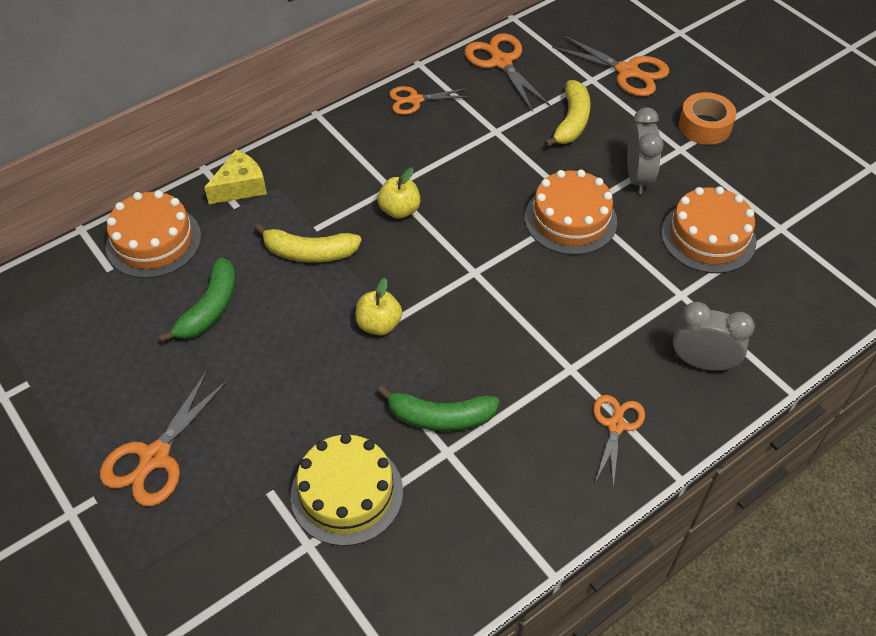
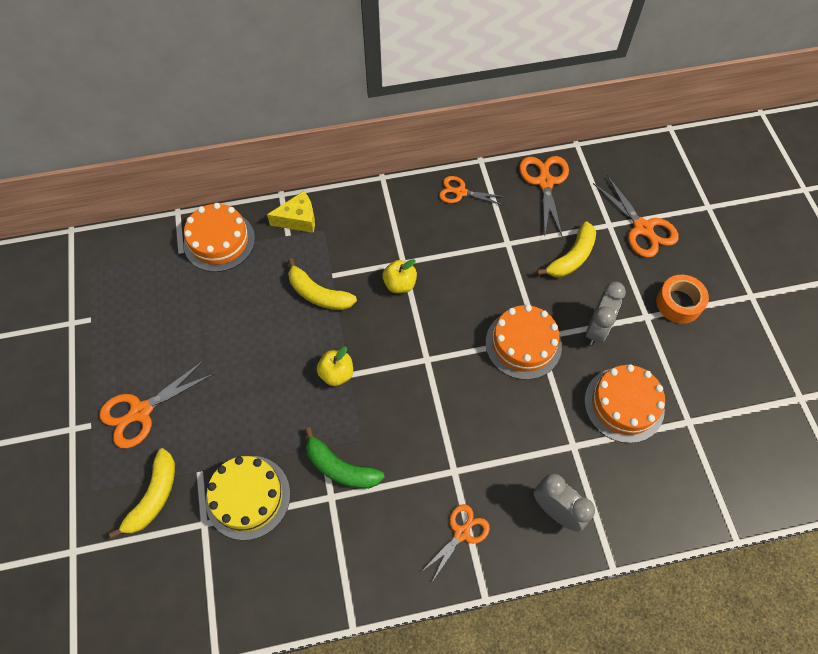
camera: 25 degrees right, 10 degrees up
(210, 308) = (230, 311): green banana -> none
(226, 542) = (154, 497): none -> yellow banana

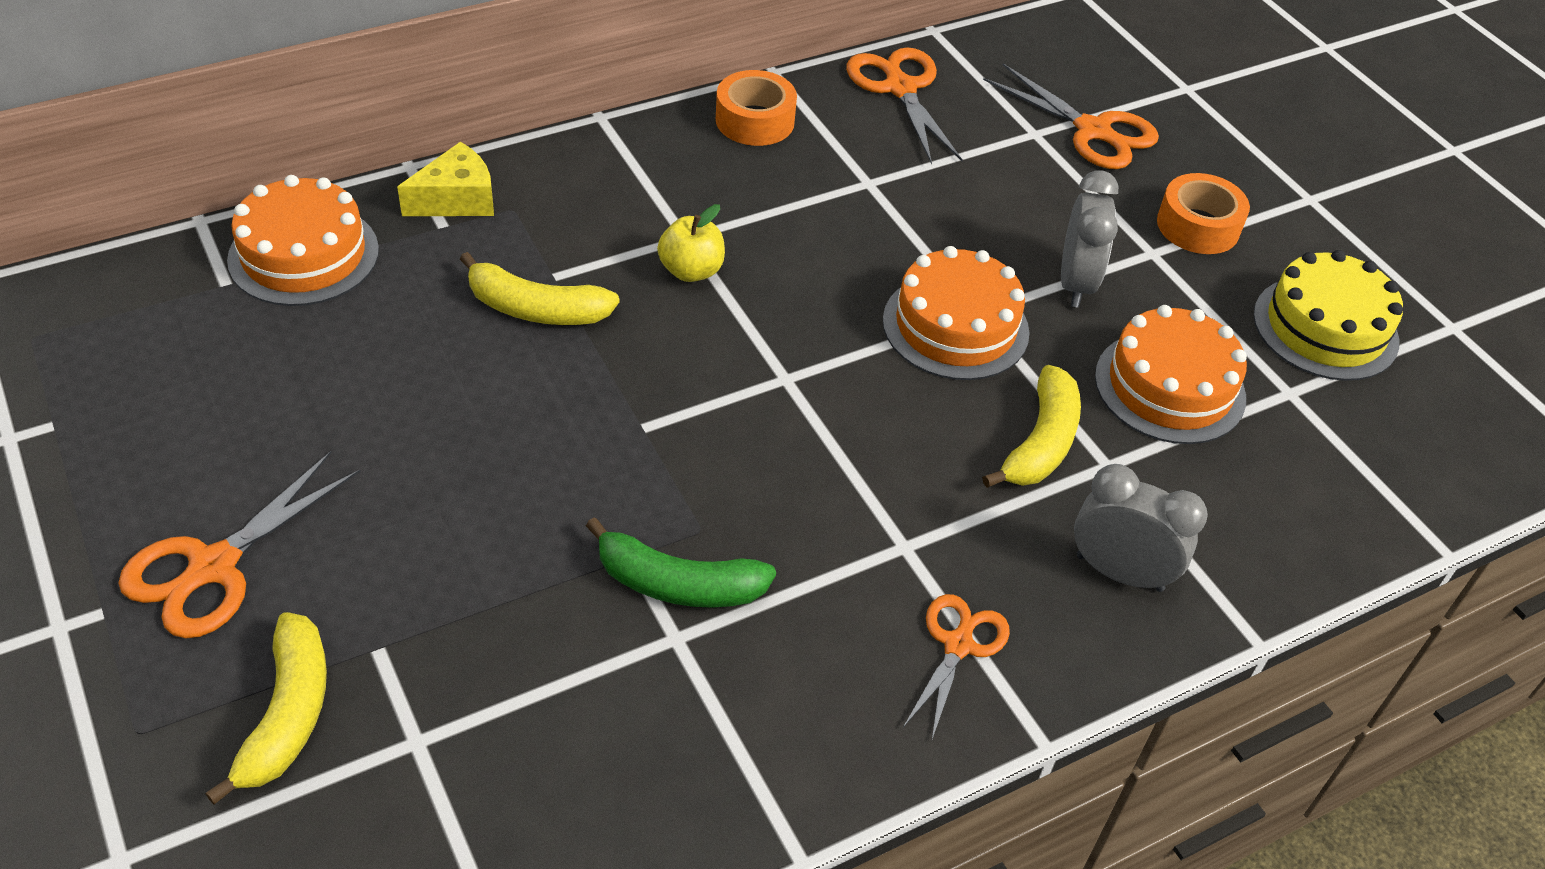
camera: 20 degrees left, 15 degrees down
(248, 497) = (499, 673): yellow cake -> yellow cake (1325, 328)
(336, 374) = (616, 430): yellow apple -> none
(460, 192) = (755, 120): orange scissors -> orange tape
(571, 257) = (989, 187): yellow banana -> yellow banana (1040, 443)

